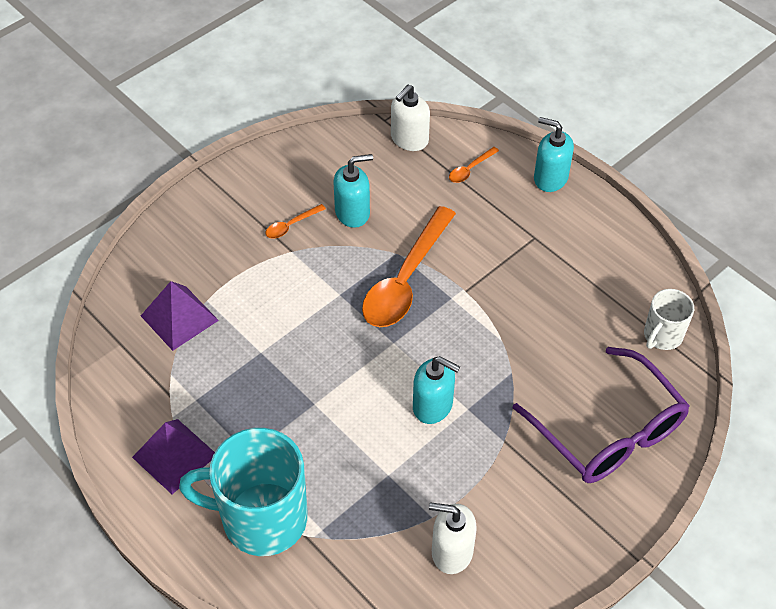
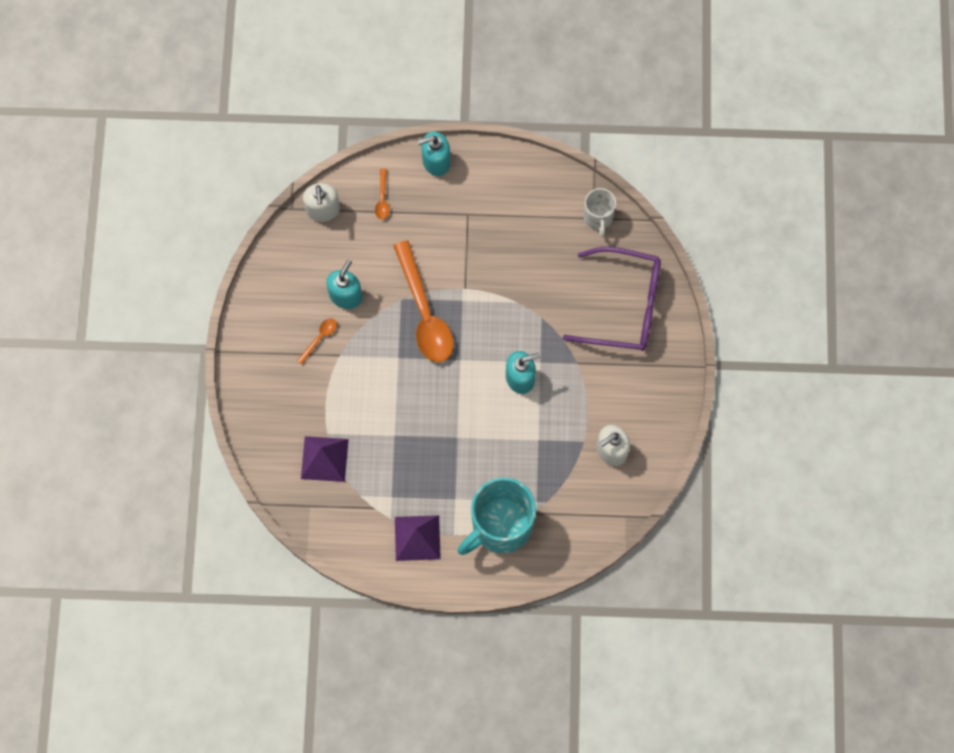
camera: 45 degrees left, 20 degrees up
(291, 225) = (319, 338): orange spoon -> orange spoon turned 150 degrees counterclockwise

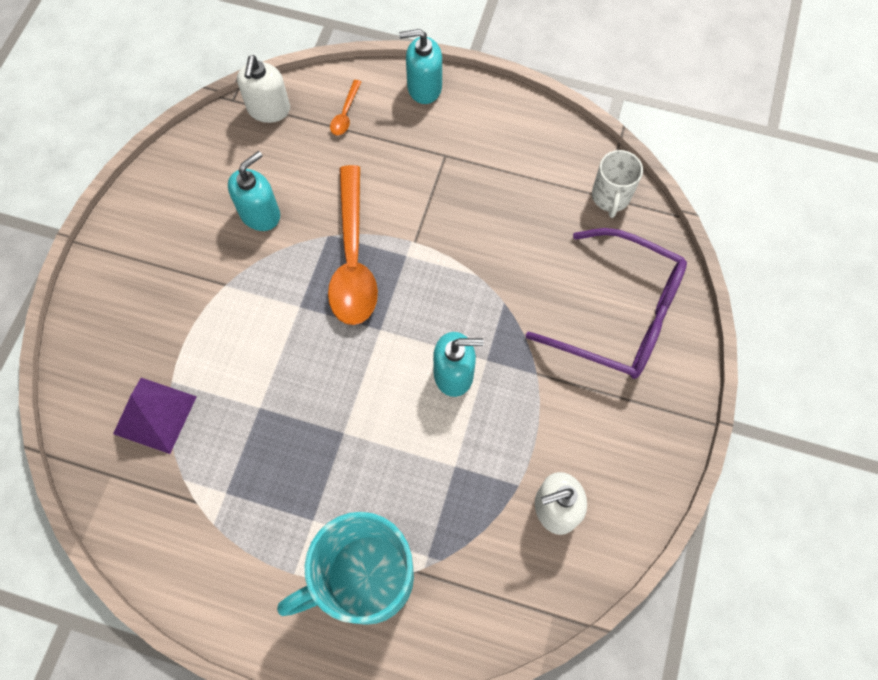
camera: 15 degrees right, 5 degrees down
(319, 338) = (208, 257): orange spoon -> none
(417, 538) = (241, 563): purple pyramid -> none

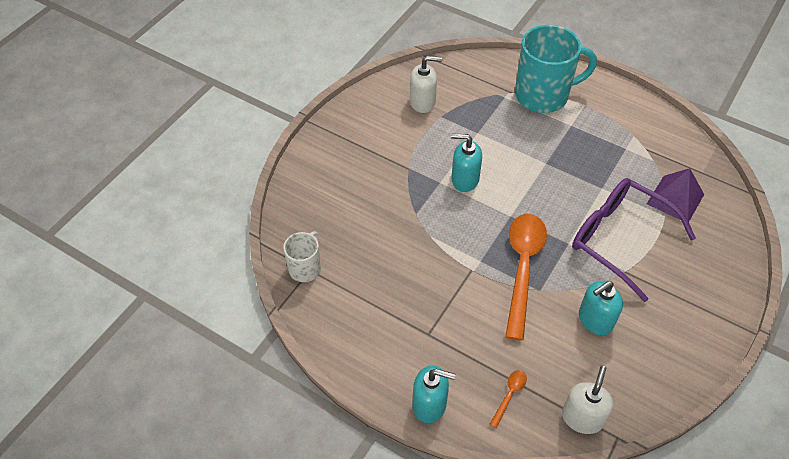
camera: 165 degrees left, 15 degrees down
(620, 315) = (337, 189): purple glasses -> purple glasses (619, 239)

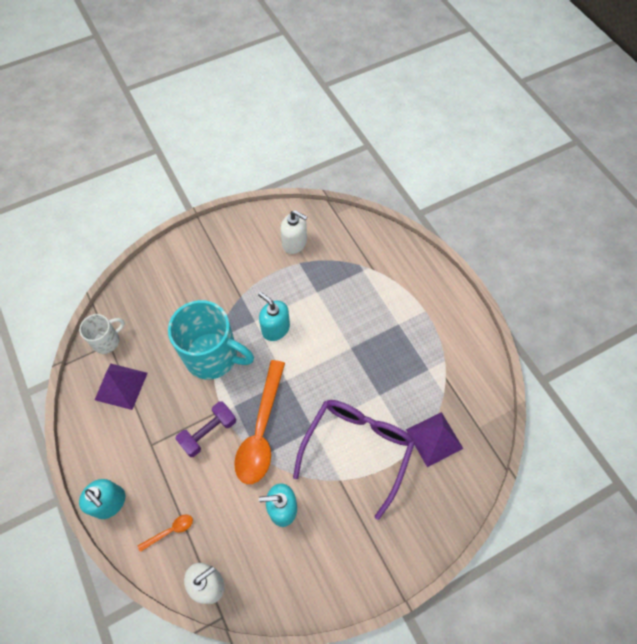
camera: 30 degrees right, 10 degrees up
(354, 299) = (121, 386): none -> purple pyramid
(475, 295) = (208, 432): none -> purple dumbbell
(522, 268) = (261, 430): orange spoon -> orange spoon turned 150 degrees clockwise
(543, 95) = (397, 284): turquoise mug -> turquoise mug (213, 356)
(619, 239) = (357, 449): purple glasses -> purple glasses turned 45 degrees clockwise

